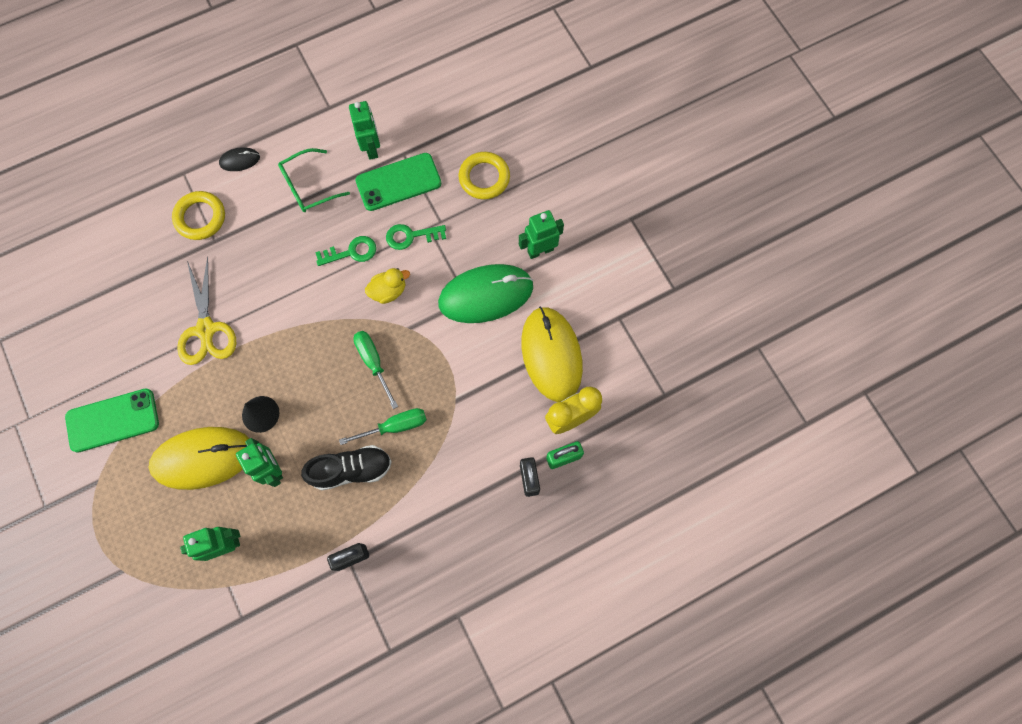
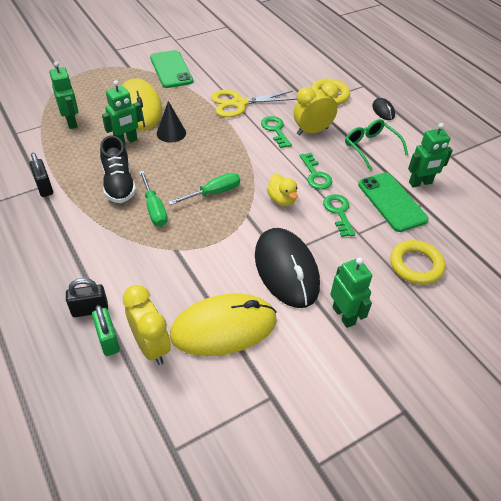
camera: 85 degrees right, 25 degrees down
(266, 289) = (275, 130): none -> green key
(272, 246) = (312, 131): none -> yellow clock
(486, 295) = (286, 269): green mouse -> black mouse

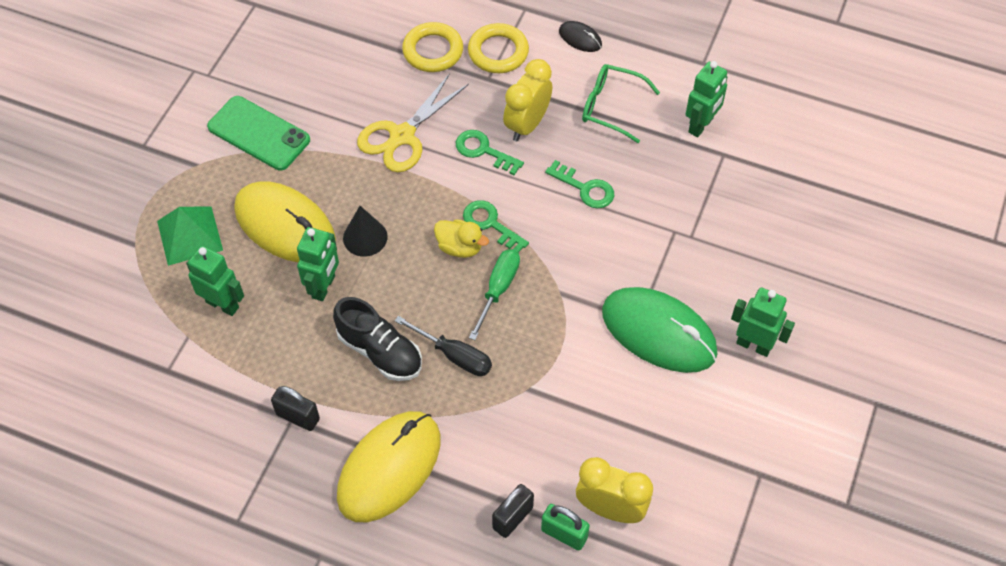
camera: 35 degrees left, 10 degrees up
(92, 89) = (189, 235): none -> green pyramid
(154, 209) = (455, 356): green screwdriver -> black screwdriver
(224, 327) = (658, 439): yellow mouse -> yellow mouse (389, 468)
(282, 199) = (578, 247): yellow duck -> yellow duck (460, 247)
(286, 269) = (658, 332): black mouse -> green mouse
(338, 212) = (650, 224): green key -> green key (490, 224)
(391, 202) = (692, 172): green phone -> none
(416, 265) = (774, 239): yellow ring -> yellow ring (433, 51)

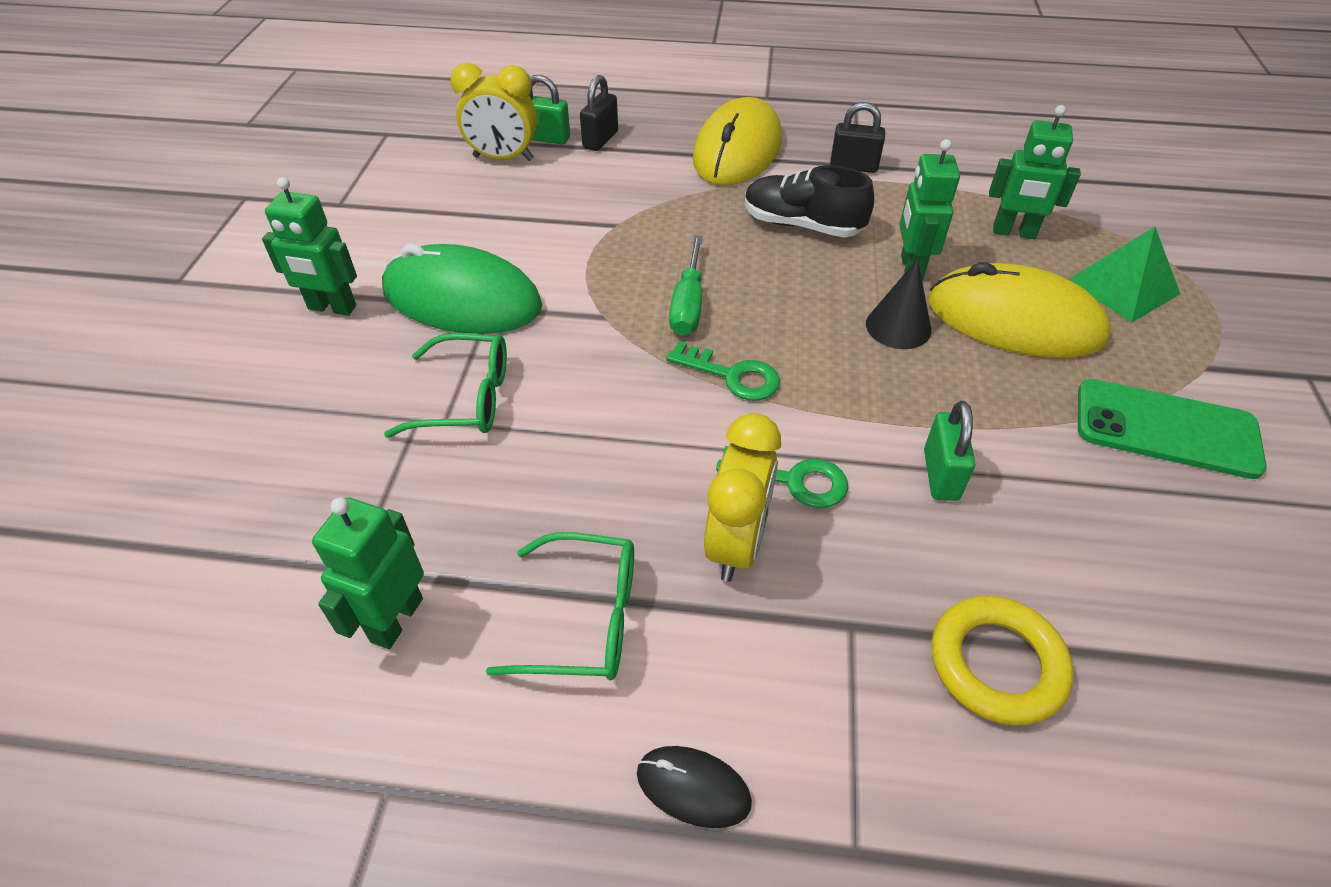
camera: 165 degrees right, 10 degrees down
(402, 136) = (940, 475): yellow scissors -> green padlock
(455, 356) = (713, 236): black screwdriver -> none
(460, 247) = (762, 340): yellow duck -> none
(498, 52) = (861, 697): yellow ring -> none
(585, 188) = (601, 455): green key -> none
(660, 244) = (466, 398): none -> green glasses

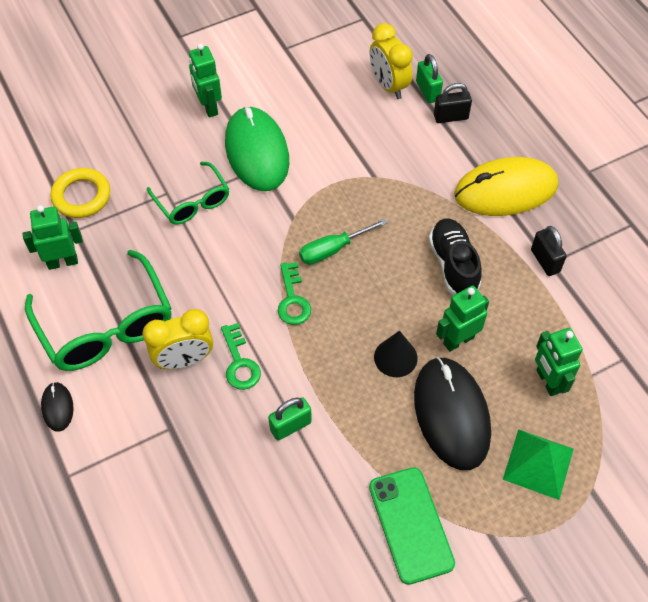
camera: 55 degrees right, 10 degrees up
(585, 619) = (106, 326): green glasses -> green glasses, size x1.69
(996, 664) = (187, 494): yellow ring -> yellow ring (81, 196)
(1014, 320) = (451, 414): yellow mouse -> black mouse

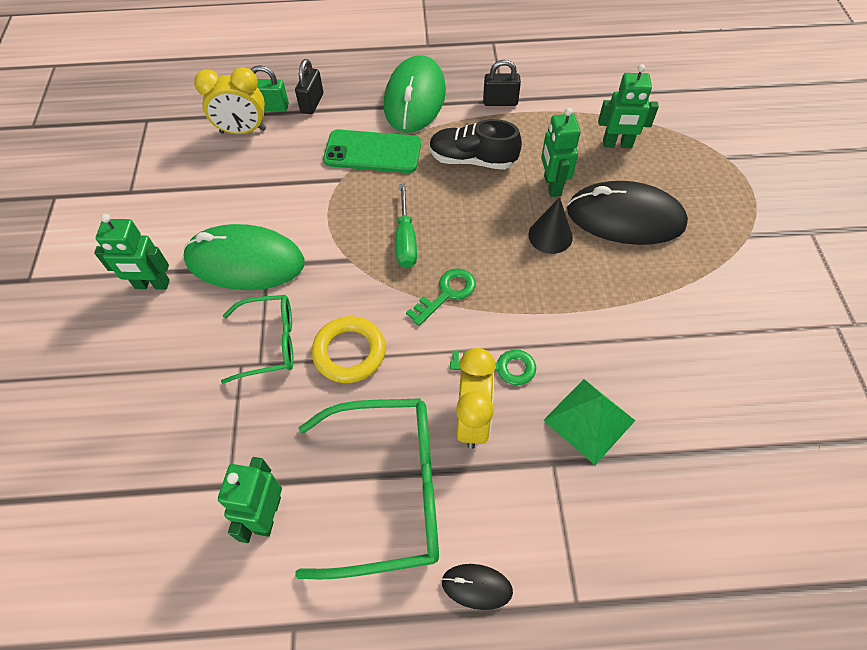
camera: 65 degrees left, 0 degrees up
(81, 196) = (182, 461): yellow ring -> yellow ring (349, 352)
(290, 426) = (592, 346): green padlock -> none
(292, 299) = (446, 293): green key -> green key turned 60 degrees counterclockwise
(410, 525) = (727, 287): green phone -> green phone (372, 152)
(505, 190) = (414, 98): yellow mouse -> green mouse
(538, 464) = (692, 179): green pyramid -> green pyramid (589, 420)

